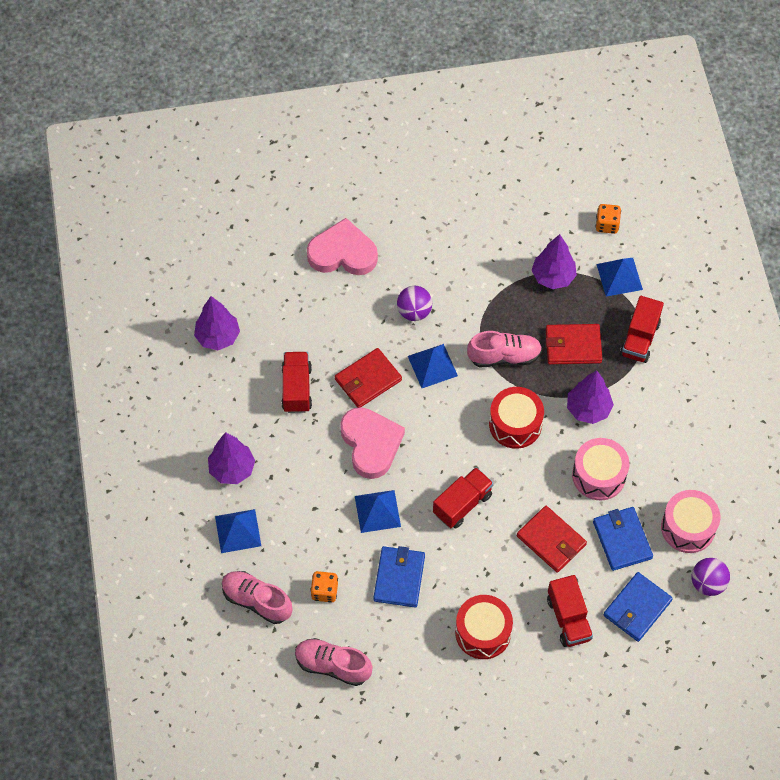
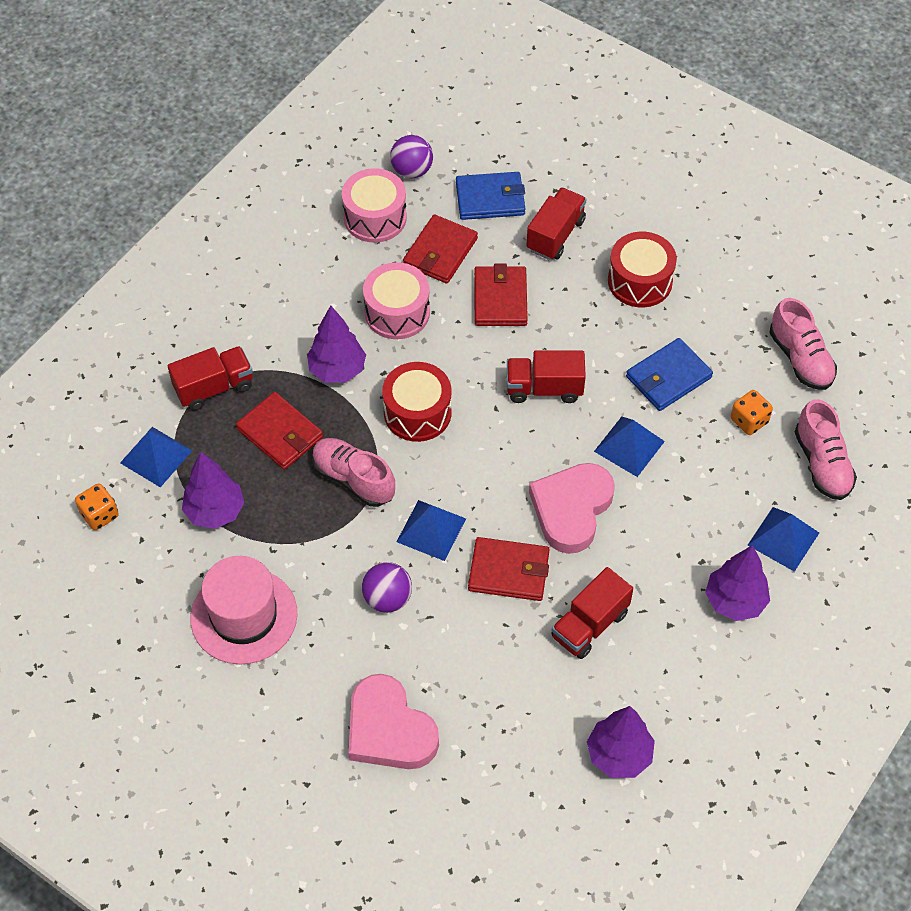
camera: 135 degrees left, 5 degrees down
(474, 242) = (244, 616): none -> pink hat
(622, 540) = (440, 252): blue wallet -> red wallet

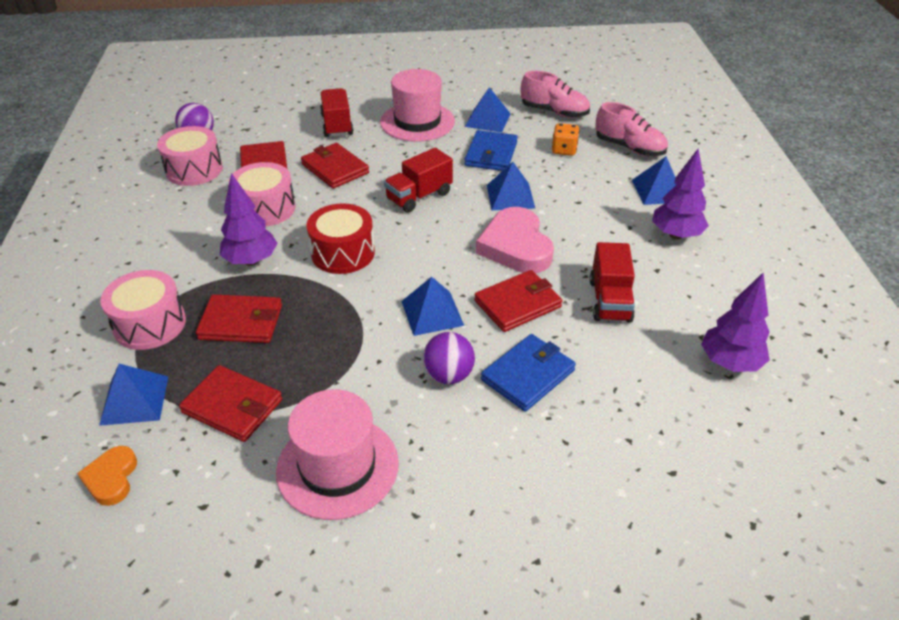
camera: 40 degrees left, 15 degrees down
(99, 515) = (111, 478): orange dice -> orange heart
(214, 387) = (150, 324): red truck -> pink drum
(215, 511) = (232, 406): purple tree -> red wallet
(353, 479) = (335, 317): pink shoe -> none
(389, 729) = (555, 465): pink heart -> none
(490, 199) = (272, 127): blue wallet -> blue wallet (528, 375)
(640, 281) = (417, 122): red drum -> pink hat
(716, 325) = (488, 120): none -> blue pyramid

